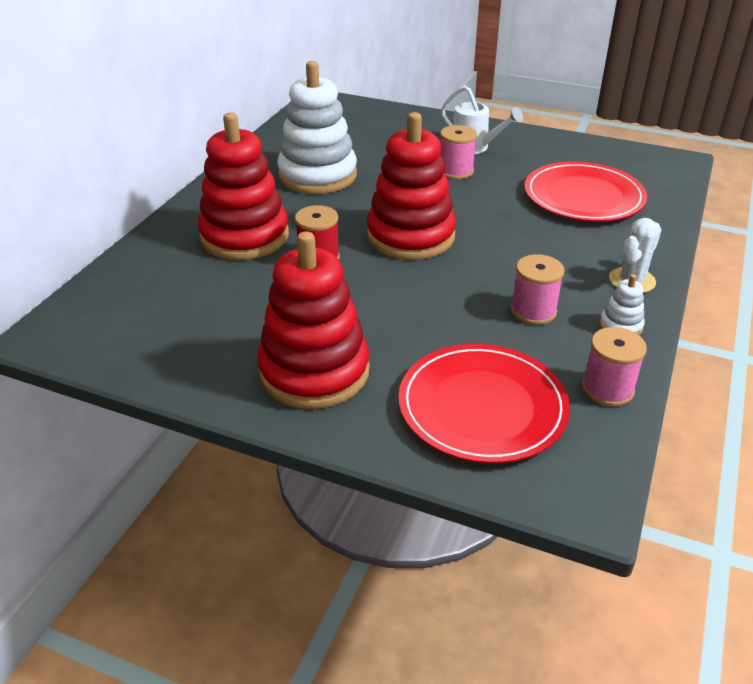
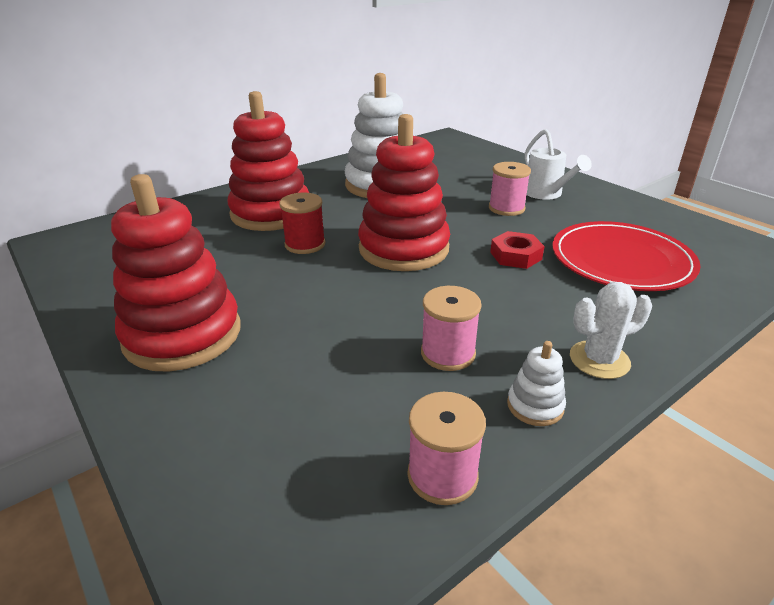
camera: 30 degrees right, 5 degrees down
(482, 406) = (283, 432): red plate -> none
(505, 215) = (515, 256): none -> red nut

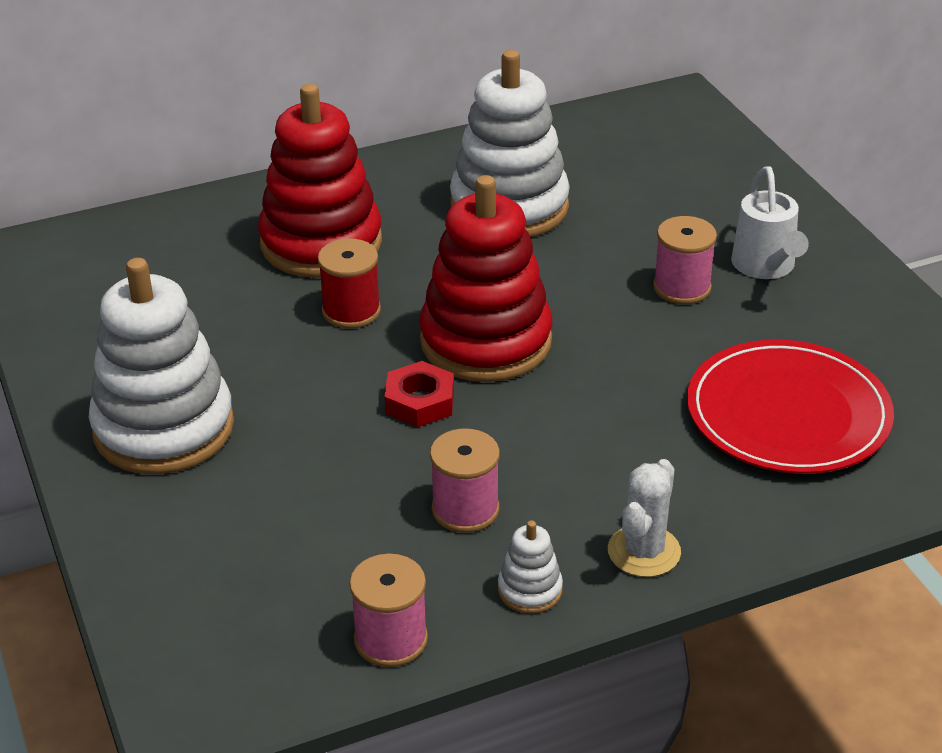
camera: 15 degrees right, 5 degrees up
(183, 334) = (164, 428): red stacking toy -> white stacking toy
(515, 256) = (639, 380): red nut -> red nut (419, 402)
(599, 360) = (644, 551): white cactus -> white cactus turned 60 degrees counterclockwise

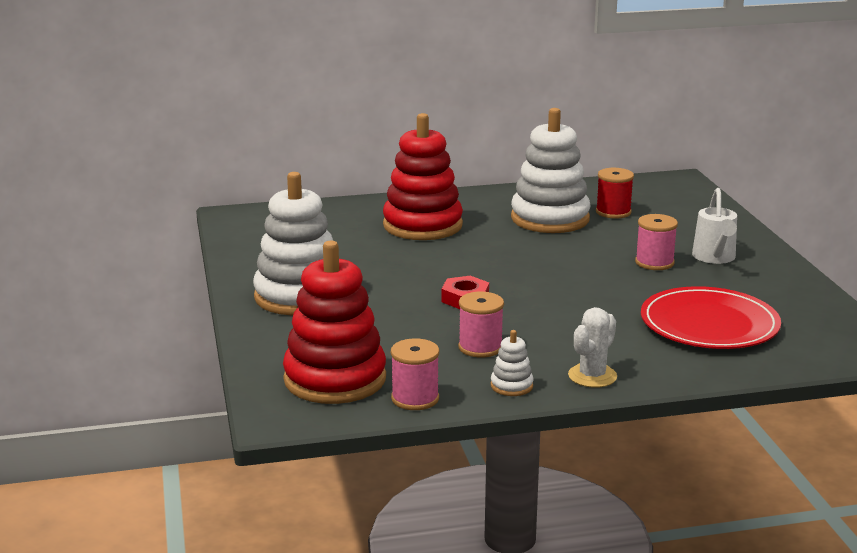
camera: 10 degrees right, 15 degrees down
(351, 311) = (433, 256): red spool -> red spool (613, 212)
(486, 341) = (516, 276): red stacking toy -> red stacking toy (335, 379)

